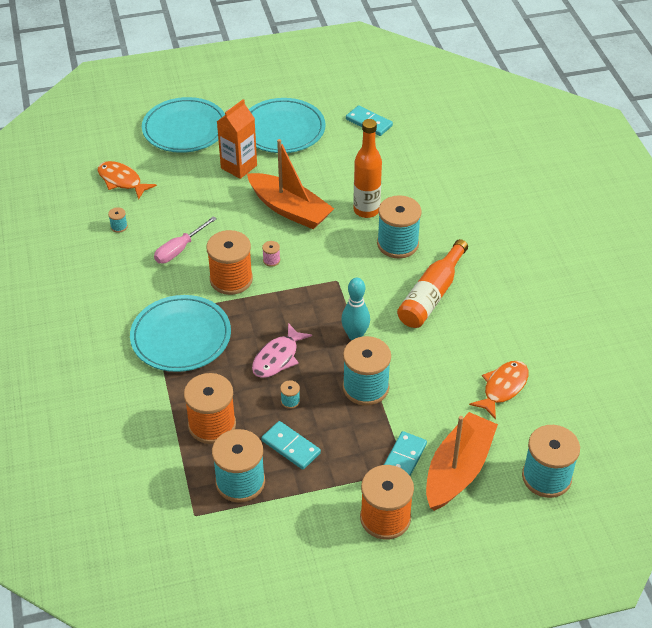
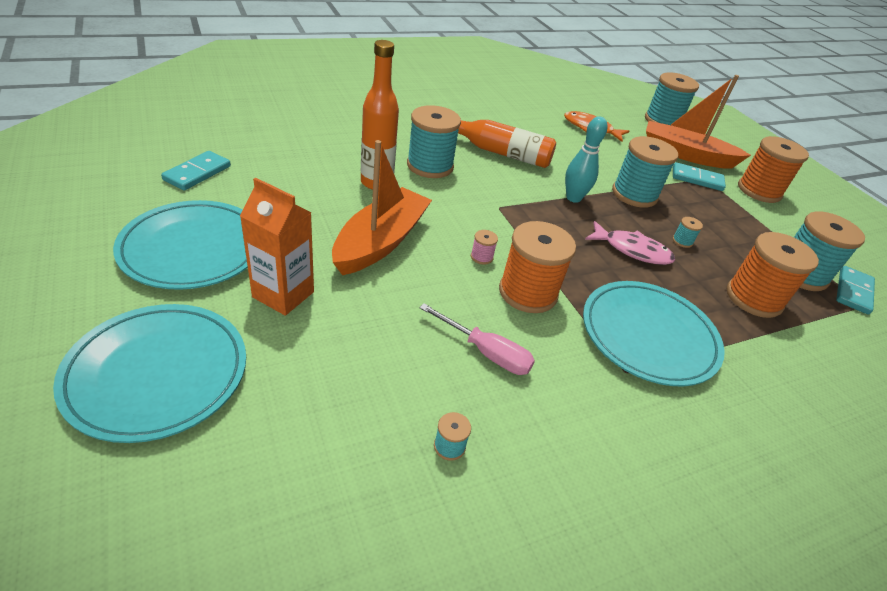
camera: 105 degrees left, 5 degrees down
(122, 181) = (315, 462): orange fish -> none
(290, 447) = (735, 241): turquoise domino -> turquoise domino (853, 292)

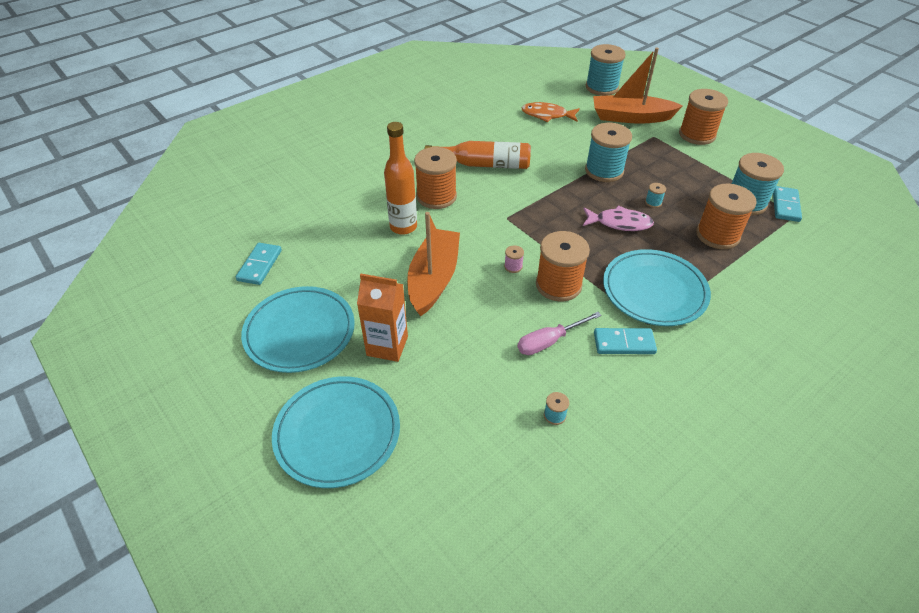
camera: 10 degrees left, 5 degrees up
(430, 166) = (436, 196): turquoise spool -> orange spool
(486, 352) = (549, 341): pink screwdriver -> pink screwdriver turned 135 degrees clockwise
(573, 198) = (559, 190): turquoise bowling pin -> none
(697, 179) = (647, 139): turquoise domino -> turquoise domino (624, 343)

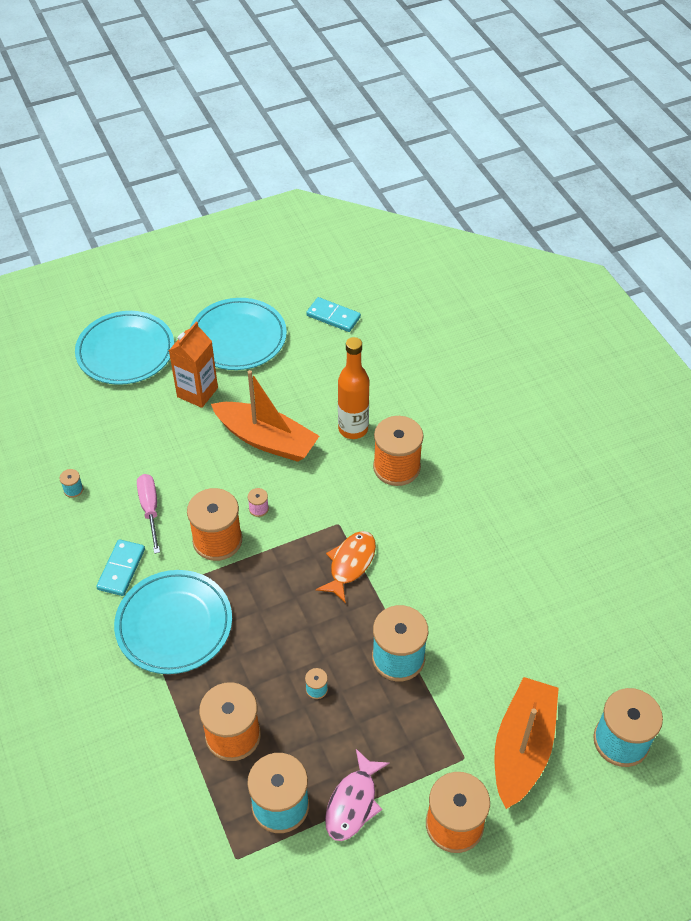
camera: 105 degrees right, 5 degrees up
(484, 164) = (447, 527): orange bottle -> none
(547, 115) = (550, 634): orange fish -> orange fish (350, 564)
(619, 223) = (291, 634): pink fish -> pink fish (353, 803)
(785, 206) = (257, 856): turquoise domino -> none

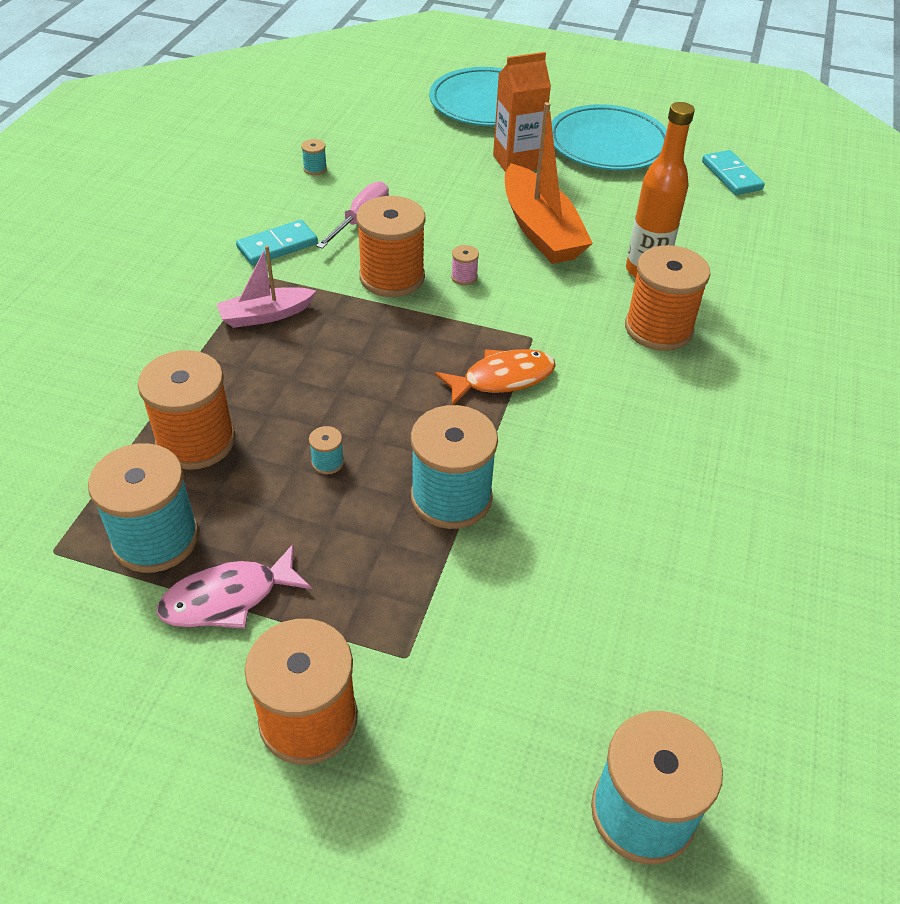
camera: 40 degrees right, 5 degrees down
(174, 624) = (265, 315): turquoise plate -> pink boat
(522, 747) = (493, 706): orange boat -> none

